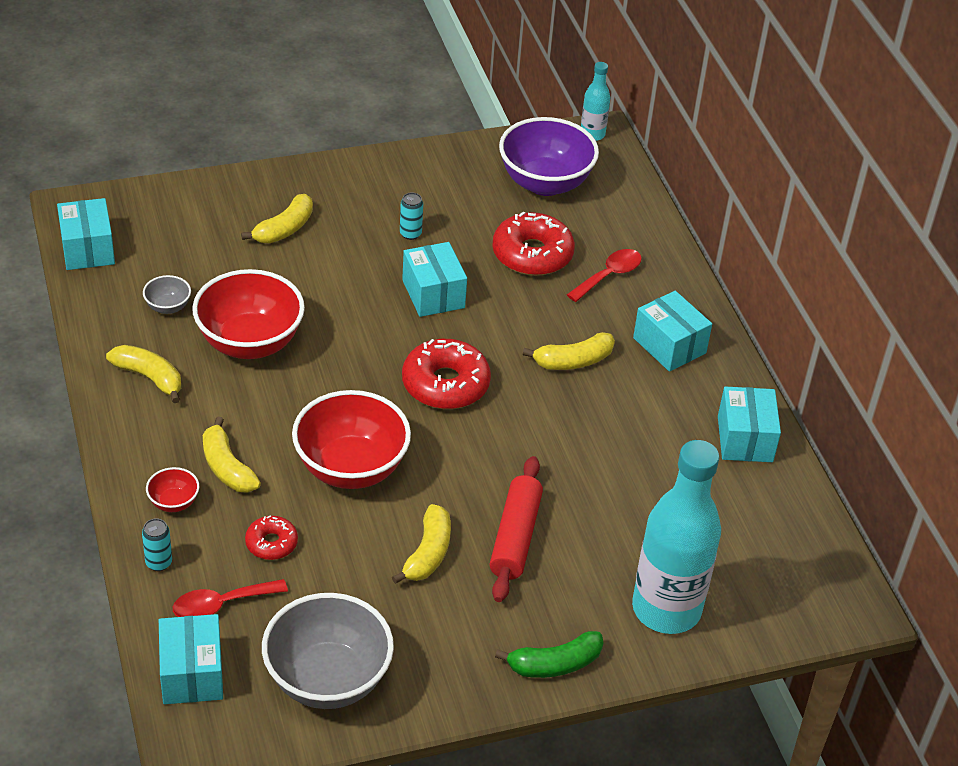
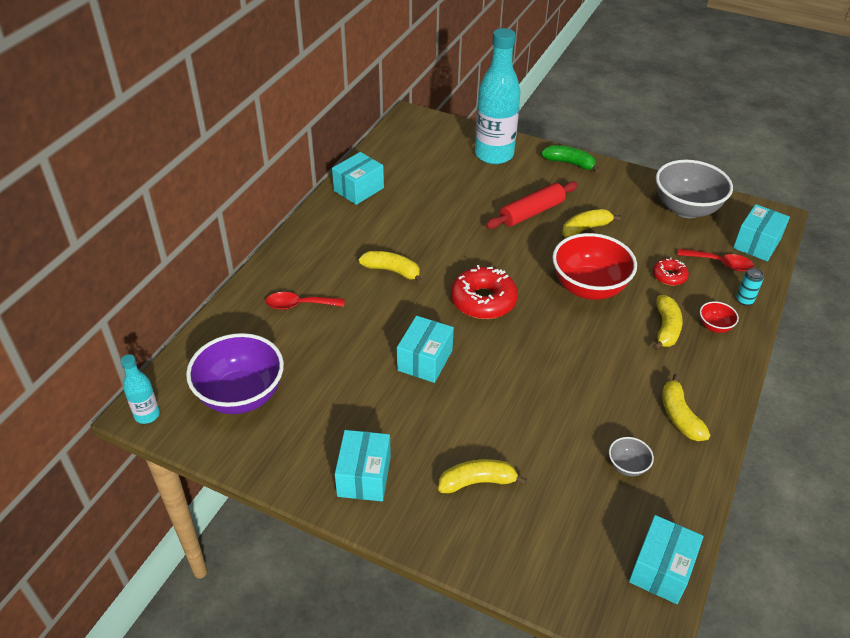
camera: 135 degrees left, 0 degrees up
(250, 343) = (586, 400): red bowl -> none
(410, 234) = (387, 416): turquoise can -> none
(532, 254) = (325, 348): red donut -> none
(669, 345) = (327, 248): turquoise box -> turquoise box (364, 476)

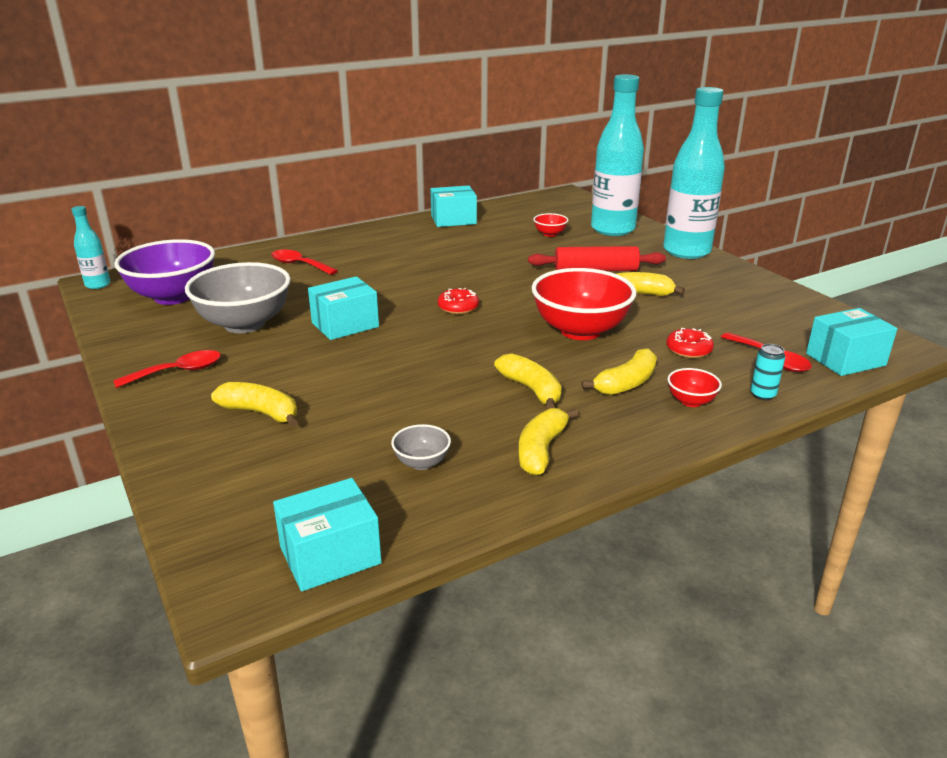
camera: 35 degrees right, 15 degrees down
(364, 476) = (178, 372): turquoise box -> red spoon
(392, 271) = (405, 268): yellow banana -> yellow banana (531, 390)
(454, 179) = (550, 234): none -> red bowl
(483, 301) = (458, 307): red donut -> red donut, size x0.54
(569, 163) = (686, 251): green banana -> turquoise bottle
(686, 209) = (784, 311): grey bowl -> grey bowl (244, 324)

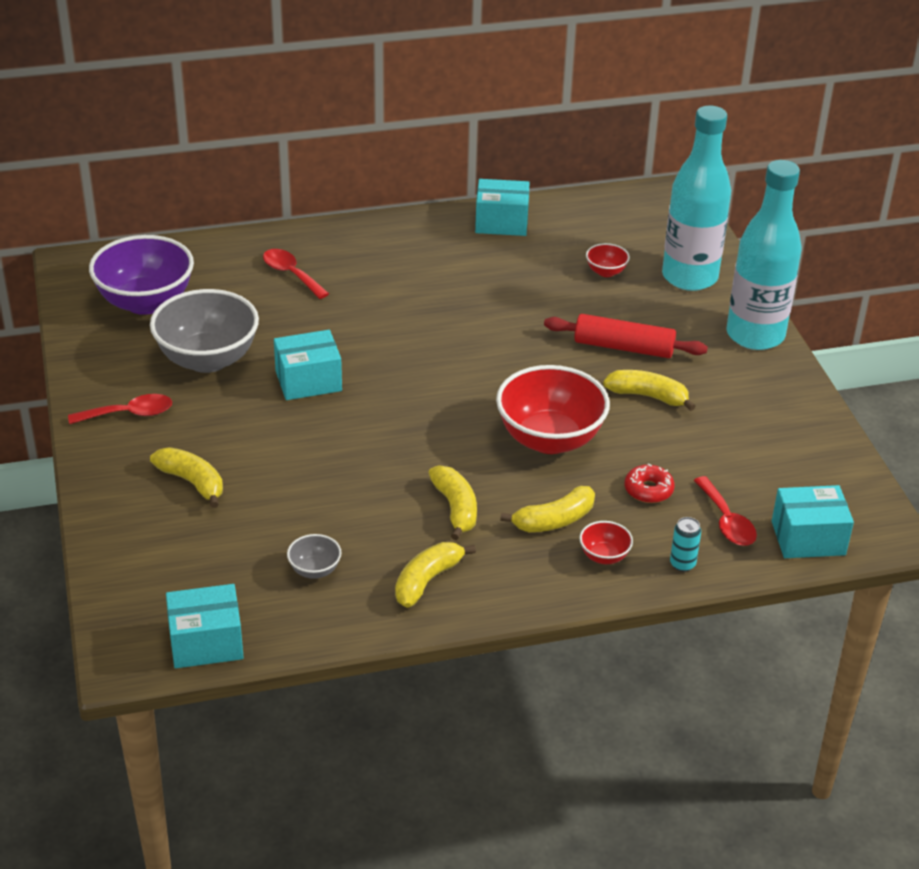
camera: 15 degrees right, 10 degrees up
(98, 285) = (72, 268): turquoise bottle -> none
(458, 307) = (437, 378): red donut -> none

